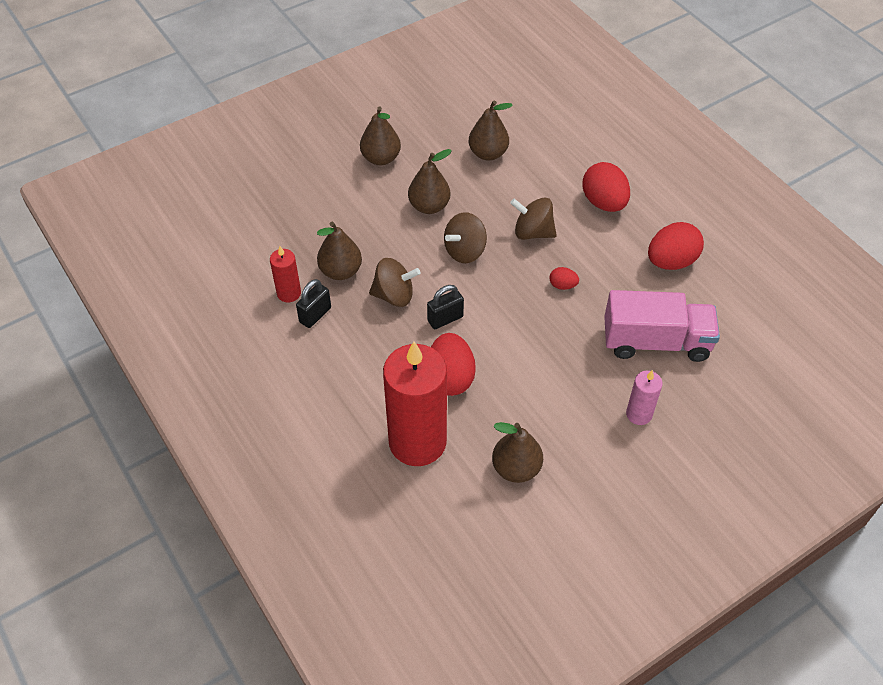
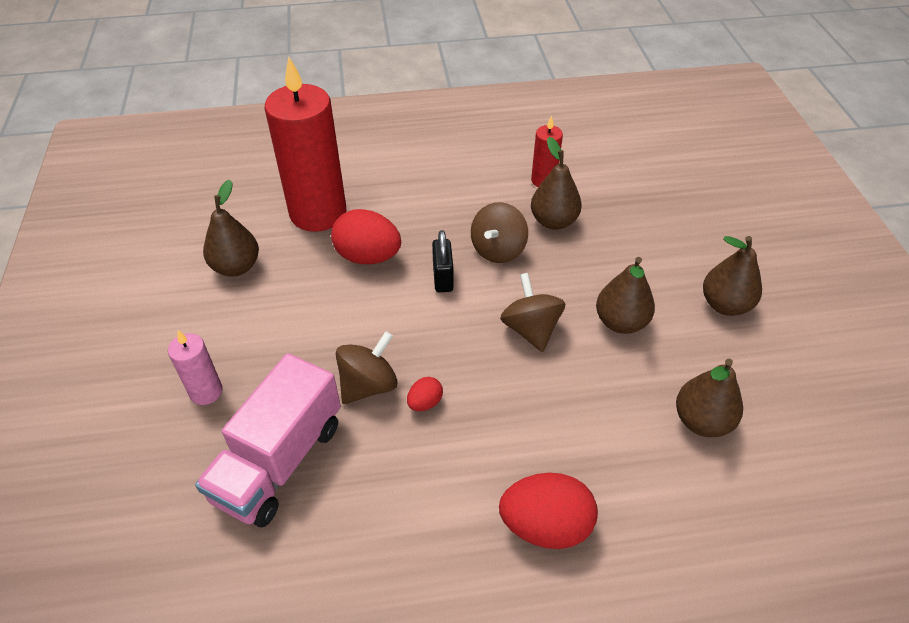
camera: 115 degrees right, 5 degrees down
(315, 315) = (506, 190): black padlock -> none
(532, 232) = (528, 409): brown spinning top -> brown spinning top (368, 385)
(671, 261) = (389, 557): red egg -> none

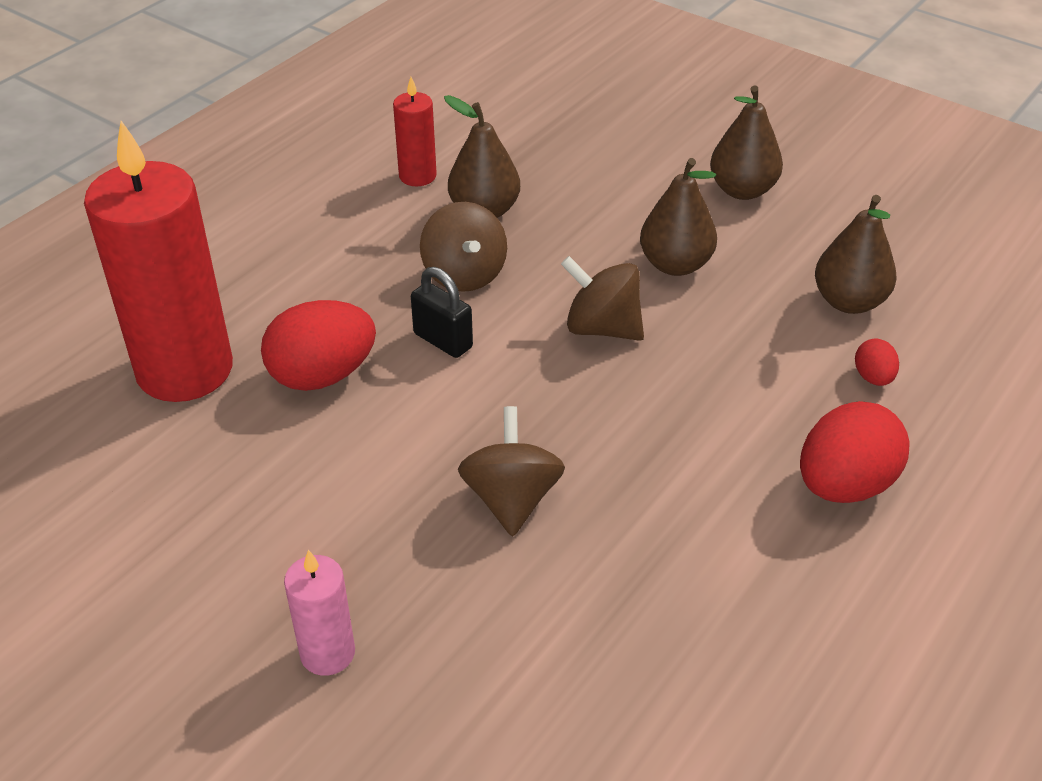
camera: 45 degrees left, 5 degrees down
(236, 267) = (159, 499): brown pear -> none
(279, 461) = (521, 645): pink truck -> none
(425, 403) = (593, 470): red egg -> red egg (873, 378)

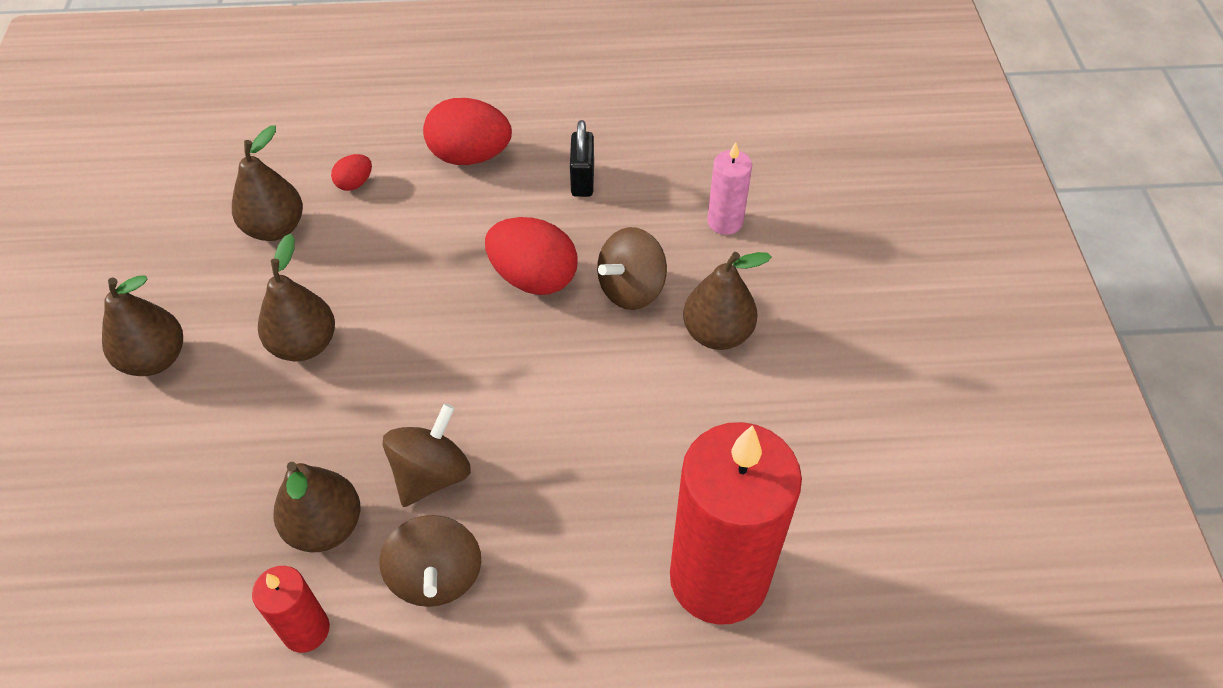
camera: 130 degrees left, 10 degrees up
(322, 375) = (632, 477): red egg -> red egg (533, 278)
(327, 653) = (819, 295): pink candle -> pink candle (725, 222)
(385, 527) = (717, 333): none -> brown pear
(443, 340) = (524, 429): black padlock -> black padlock (582, 180)
(602, 328) = (423, 343): brown spinning top -> brown spinning top (436, 576)

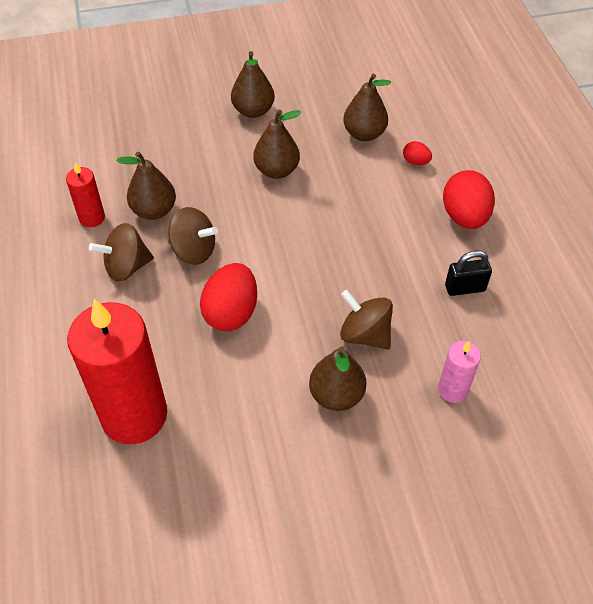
camera: 80 degrees right, 0 degrees up
(533, 278) = (359, 274): red egg -> red egg (231, 312)

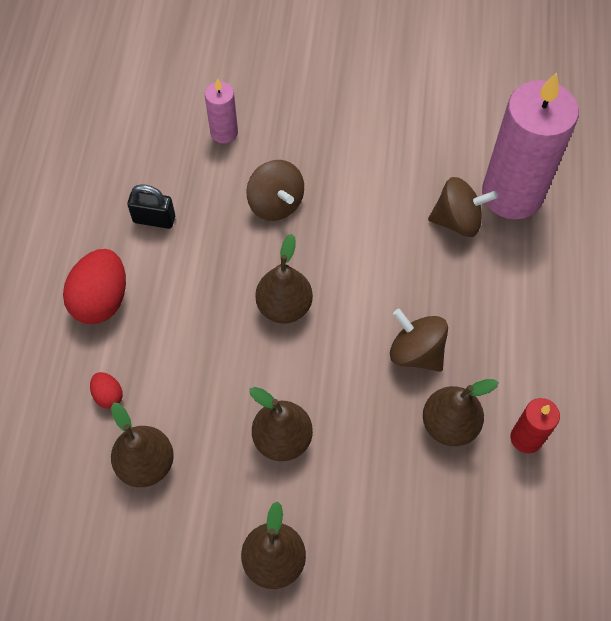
camera: 160 degrees left, 10 degrees up
(126, 267) = (495, 354): brown spinning top -> brown spinning top (457, 220)
(134, 415) = (512, 194): red candle -> pink candle
(231, 312) = (396, 265): red egg -> none
(336, 395) = (327, 158): brown pear -> brown pear (284, 306)

